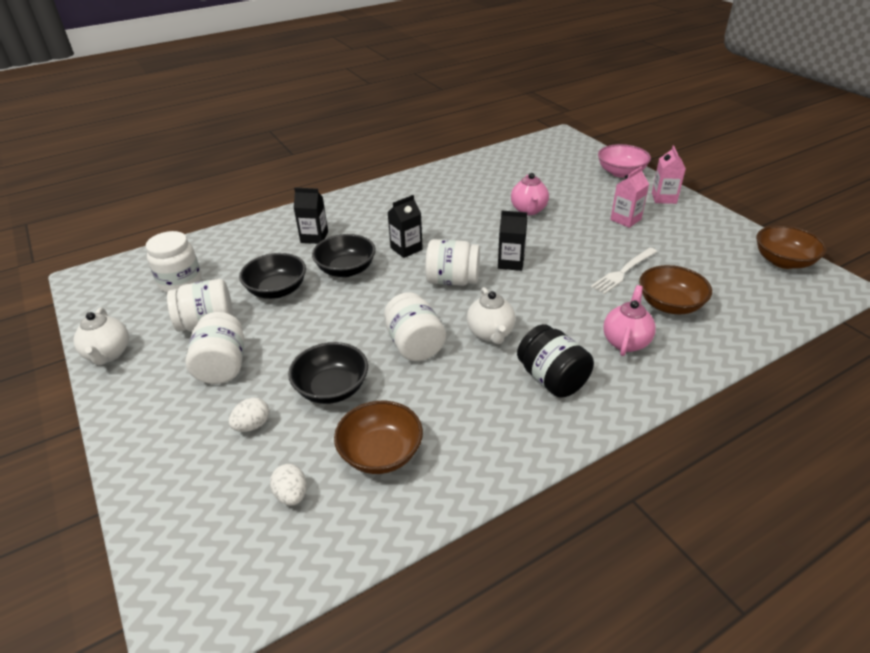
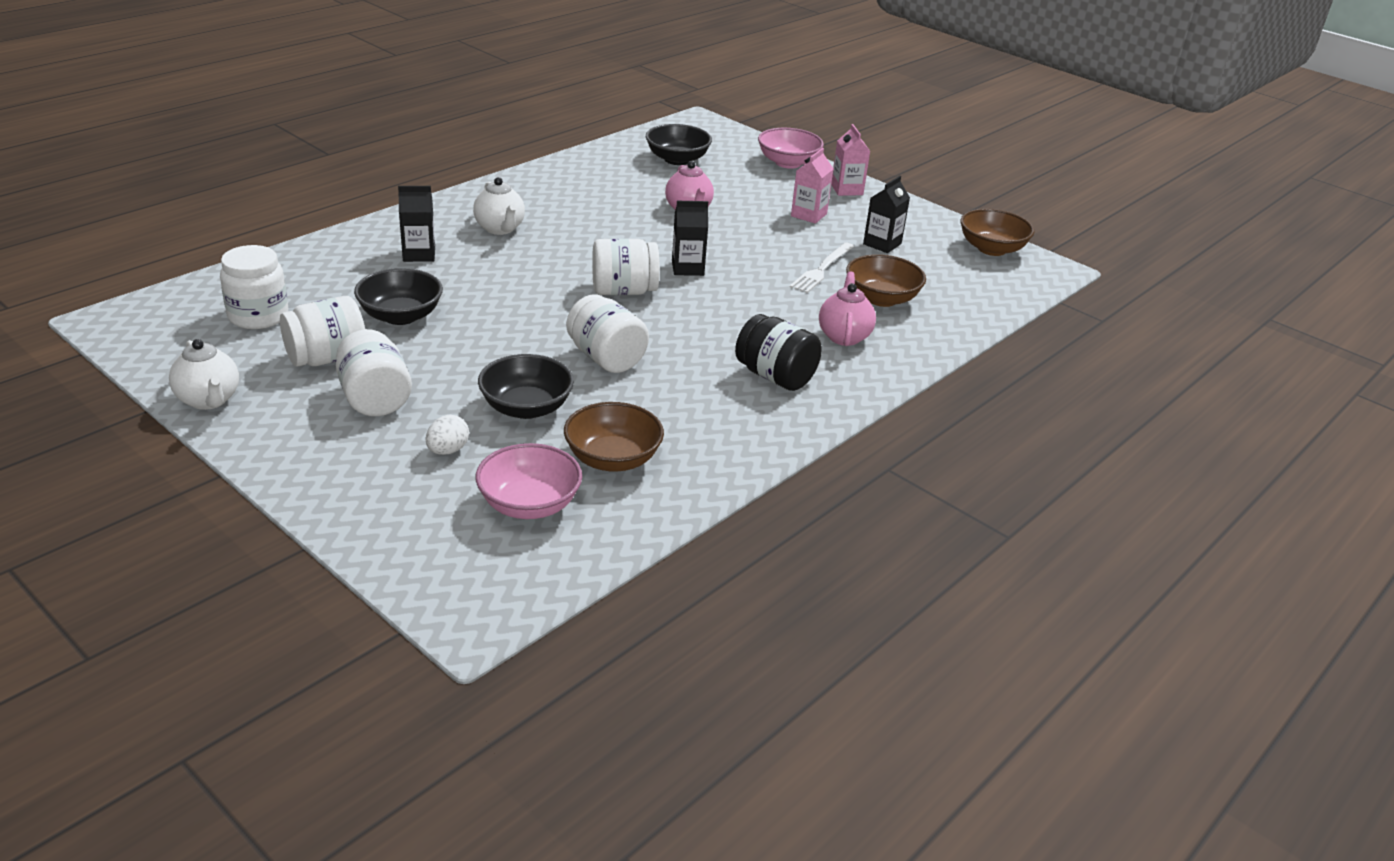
camera: 20 degrees left, 5 degrees down
(291, 495) = (529, 504): white egg -> pink bowl
(346, 269) = (482, 288): black bowl -> black bowl (677, 159)
(406, 249) = (550, 260): black carton -> black carton (882, 244)
(490, 334) = (691, 341): white teapot -> white teapot (500, 229)

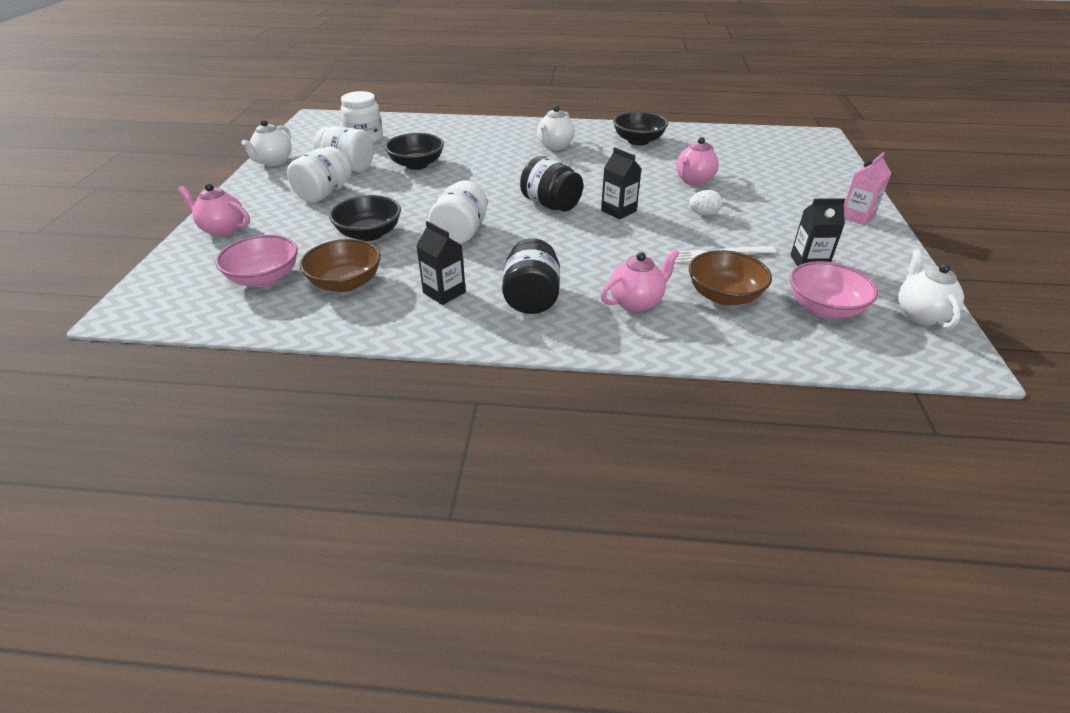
camera: 55 degrees right, 5 degrees up
(358, 497) = (223, 230): none -> pink teapot
(419, 254) = (488, 142): black carton -> black carton (444, 292)
(447, 450) = (295, 232): white egg -> white egg (703, 214)
(624, 291) = (551, 205): white jar -> black jar
(677, 159) = (751, 151): black bowl -> black bowl (638, 141)
(788, 163) = (840, 182): pink bowl -> pink bowl (824, 308)
(808, 215) = (784, 219): pink carton -> none
(991, 249) = (920, 314): brown bowl -> white teapot

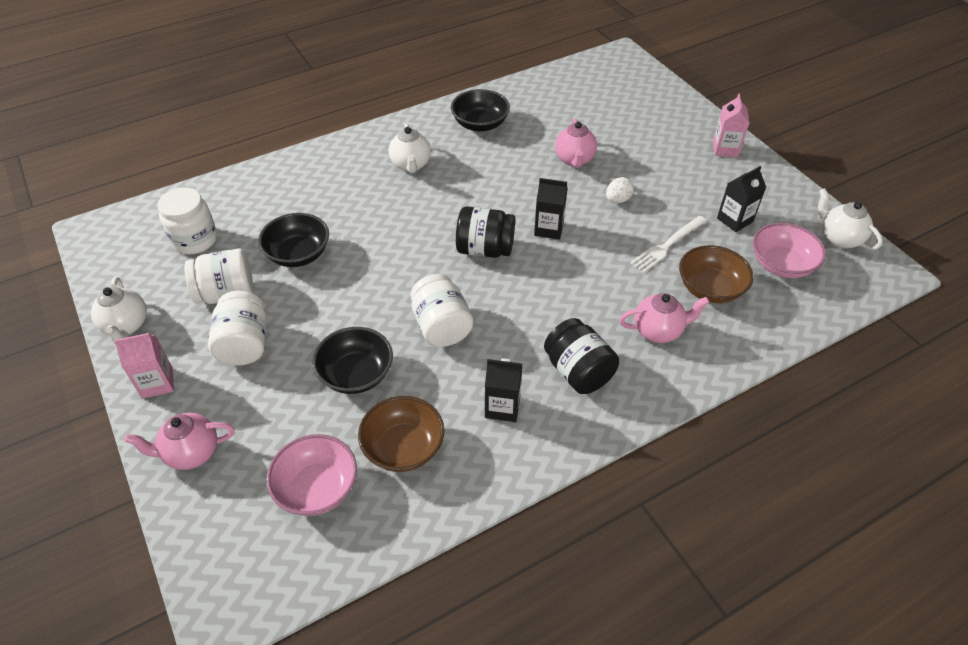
camera: 35 degrees left, 10 degrees up
(252, 192) = (157, 383): none -> pink carton
(636, 302) = (658, 331): pink teapot -> pink teapot turned 60 degrees clockwise

